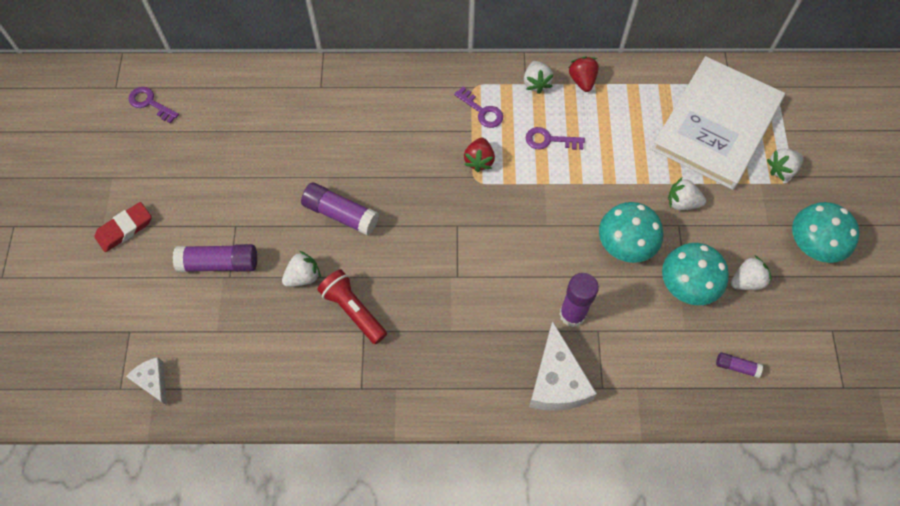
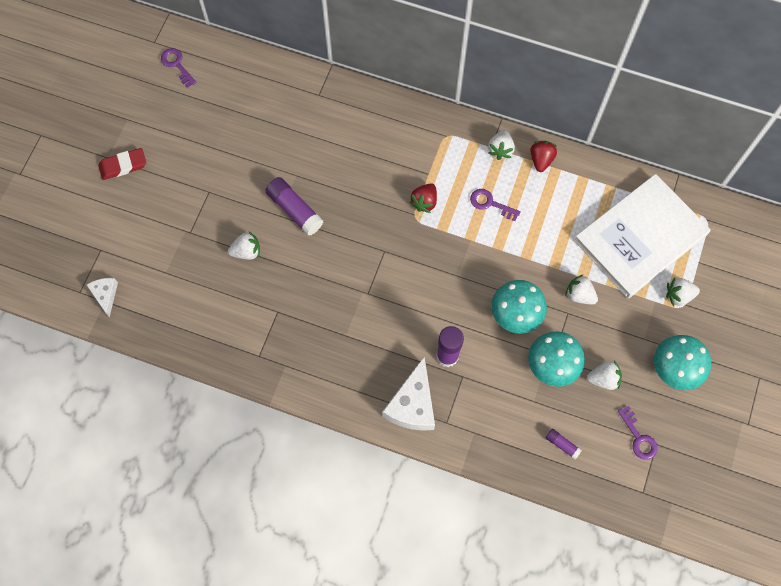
camera: 20 degrees right, 5 degrees up
(219, 263) = (186, 219): purple glue stick -> none
(353, 310) = (275, 292): red flashlight -> none
(482, 111) = (444, 159): purple key -> purple key (638, 437)

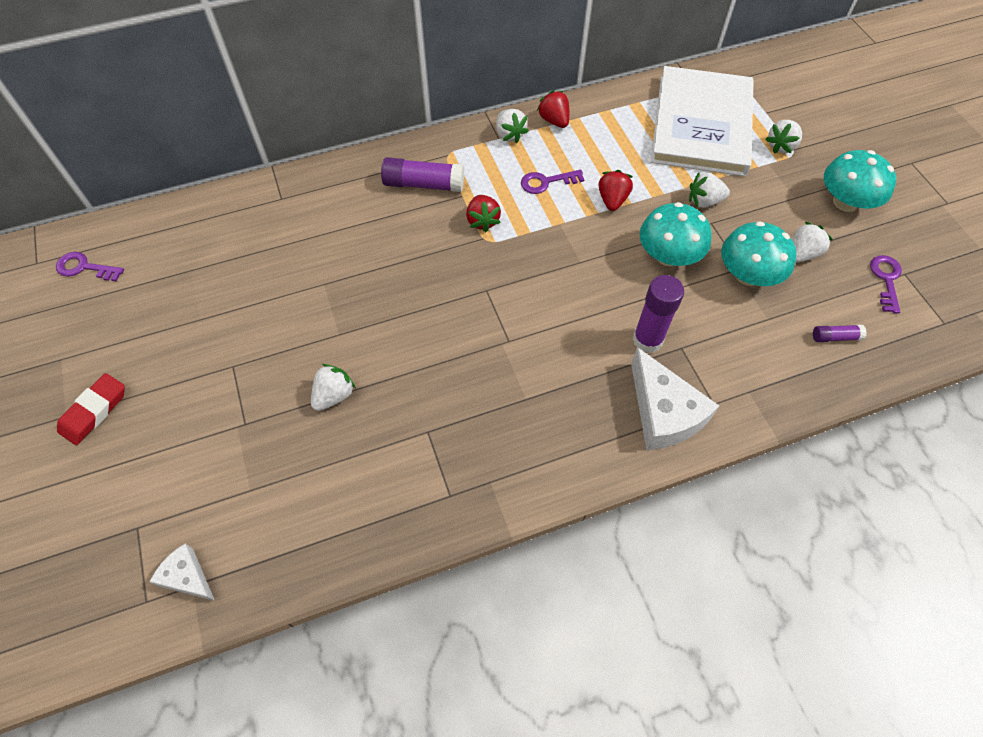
camera: 40 degrees left, 10 degrees down
(294, 210) = (352, 317): purple glue stick -> purple glue stick (423, 184)
(520, 249) = (612, 200): none -> red strawberry
(638, 437) = (886, 279): purple key -> purple key turned 105 degrees counterclockwise

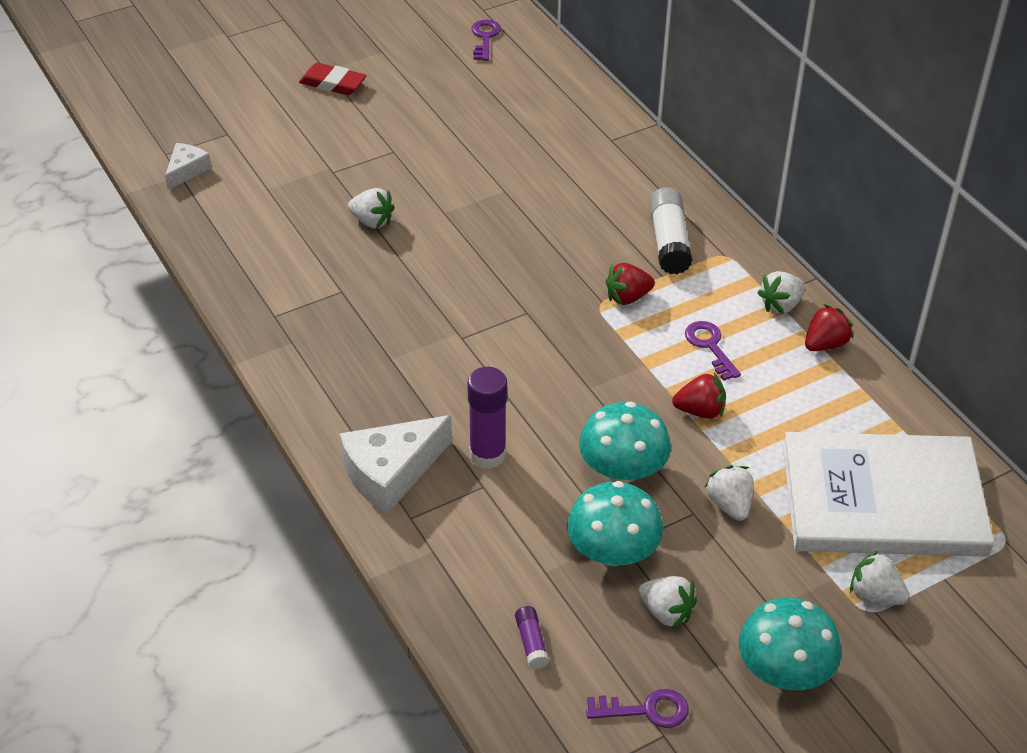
camera: 80 degrees right, 15 degrees down
(423, 184) = (669, 242): purple glue stick -> white glue stick

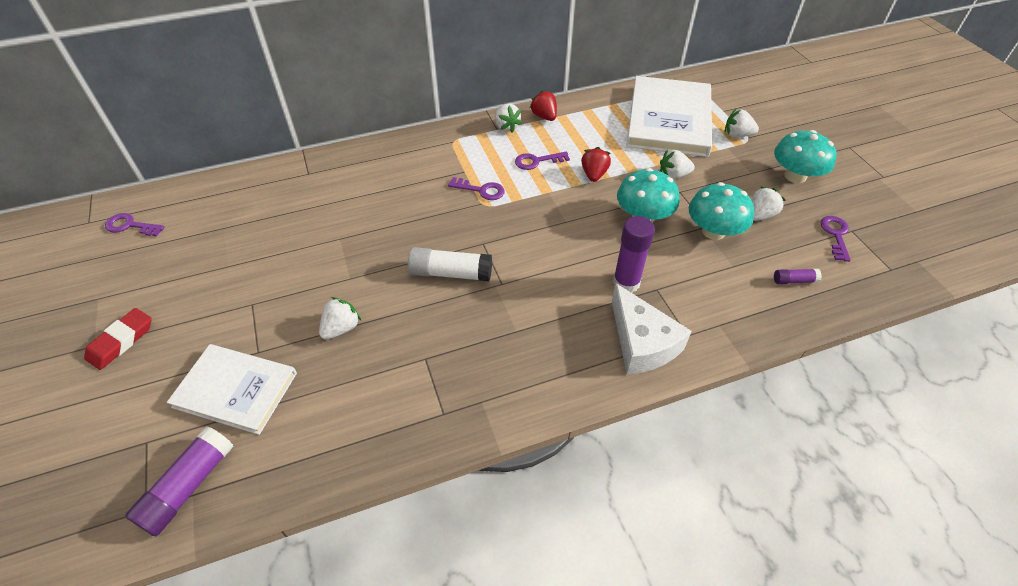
camera: 80 degrees left, 5 degrees up
(187, 171) = (188, 487): white cheese -> purple glue stick
(286, 170) = (235, 390): none -> white book
(627, 297) = (481, 190): red strawberry -> purple key
(669, 242) = (431, 163): white glue stick -> white glue stick (450, 273)
(875, 595) = (737, 135): white strawberry -> white strawberry turned 60 degrees clockwise

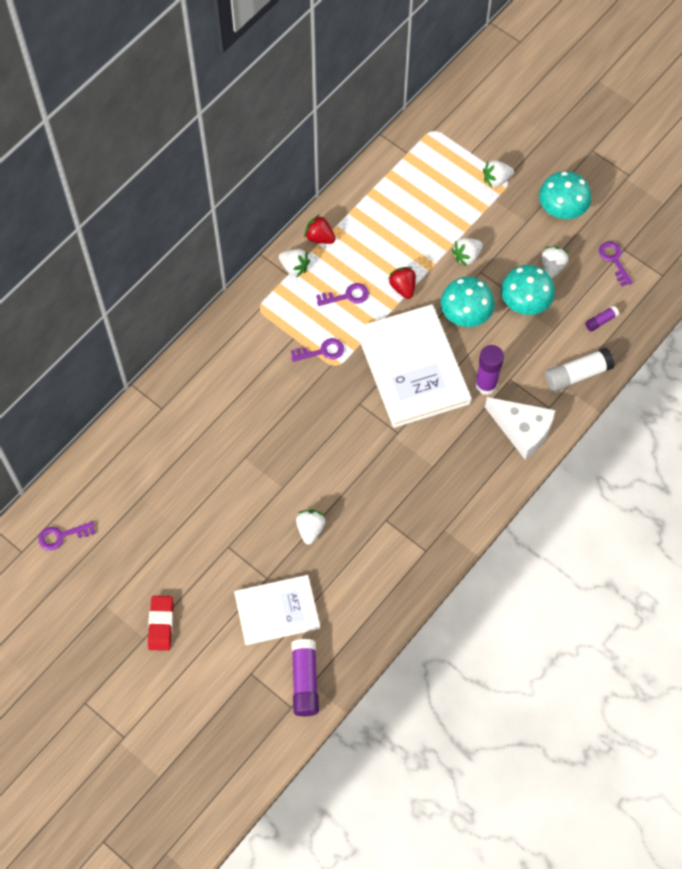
camera: 30 degrees left, 15 degrees up
(450, 273) = (354, 443): white glue stick -> white glue stick (577, 374)
(537, 161) = (347, 296): purple key -> purple key turned 150 degrees counterclockwise
(668, 119) = (430, 188): white book -> white book (412, 368)

